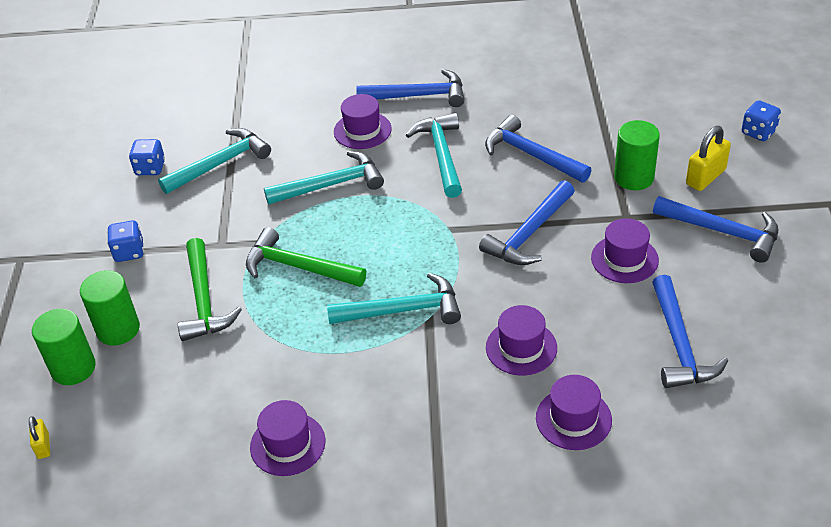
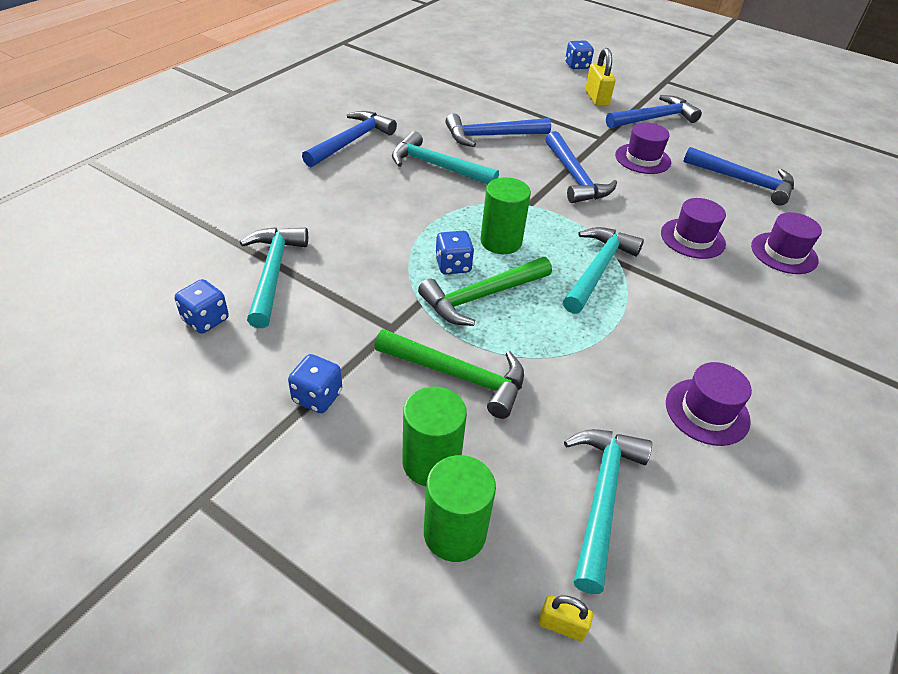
camera: 60 degrees left, 0 degrees up
(319, 234) = (453, 265): none -> blue dice
(331, 185) = (397, 230): turquoise hammer -> turquoise hammer (601, 498)
(362, 130) = (351, 183): purple hat -> none
(634, 177) = (566, 117): green cylinder -> green cylinder (501, 241)

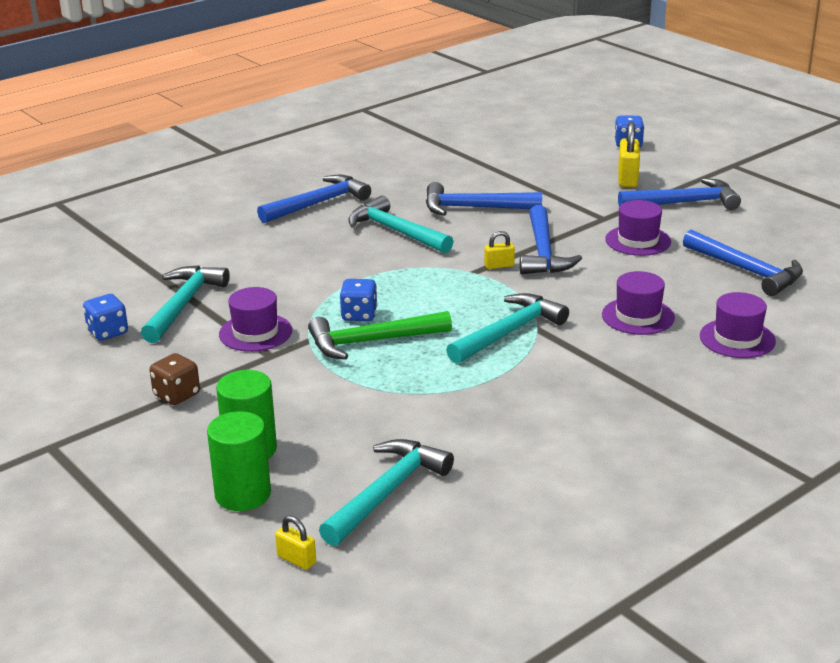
camera: 20 degrees right, 15 degrees down
(317, 397) = (177, 395): blue dice -> brown dice
(458, 376) = (311, 396): green hammer -> none
(501, 241) = (421, 300): green cylinder -> none
(546, 195) = (499, 266): none -> yellow padlock
(707, 411) = (537, 450): purple hat -> purple hat (255, 332)

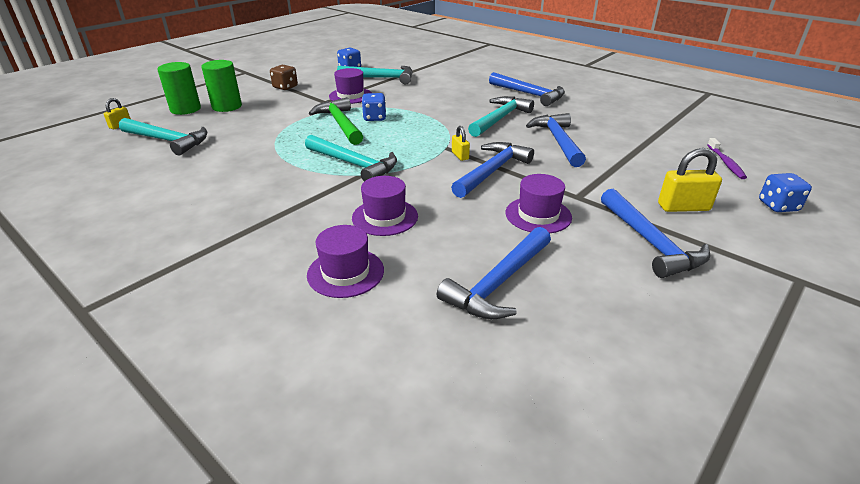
camera: 80 degrees right, 5 degrees up
(543, 252) = (492, 171): blue hammer -> blue hammer turned 135 degrees clockwise
(545, 143) = (725, 163): none -> purple toothbrush

